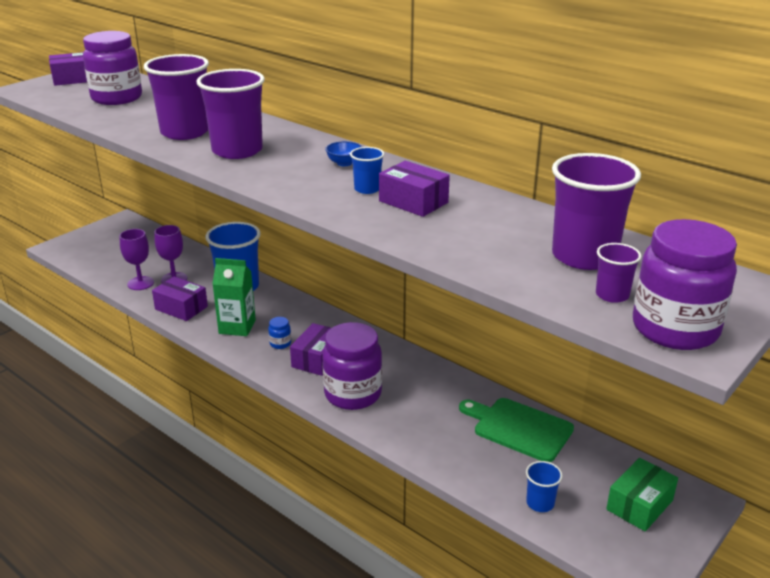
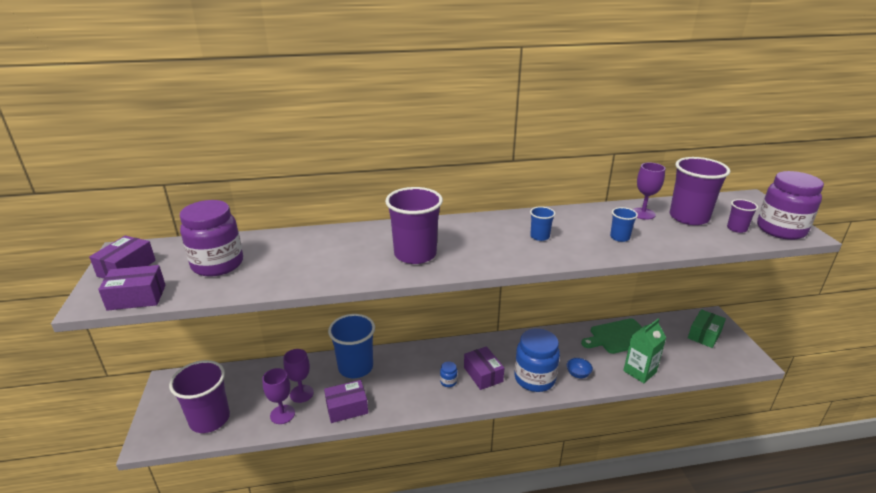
camera: 50 degrees left, 0 degrees up
(185, 132) = (347, 261): purple cup -> purple cup (209, 419)
(237, 327) = (405, 392): green carton -> green carton (639, 371)
(344, 163) = (490, 228): blue bowl -> blue bowl (578, 374)
(353, 394) = (534, 378): purple jar -> blue jar
(413, 202) = (575, 231): purple box -> purple box (137, 297)
(537, 226) = (643, 213): none -> purple goblet
(540, 503) = (683, 363): blue cup -> blue cup (619, 237)
(639, 505) = (704, 335): green box -> green box turned 45 degrees clockwise

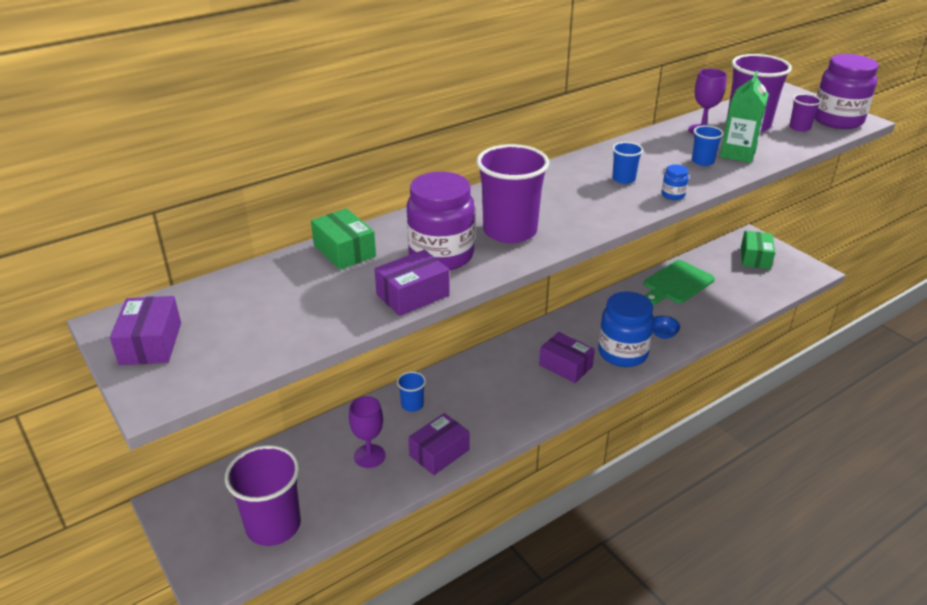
camera: 25 degrees left, 5 degrees up
(137, 297) = (214, 373): purple box -> purple box (413, 295)
(218, 264) = (276, 305): purple jar -> purple jar (441, 256)
(282, 414) = (365, 487): purple goblet -> none
(294, 240) = (344, 251): none -> green box
(355, 367) = (412, 405): blue cup -> blue cup, size x0.48
(448, 382) = (533, 386): blue jar -> blue jar (673, 195)
(639, 371) = (719, 313): green carton -> green carton (737, 154)

